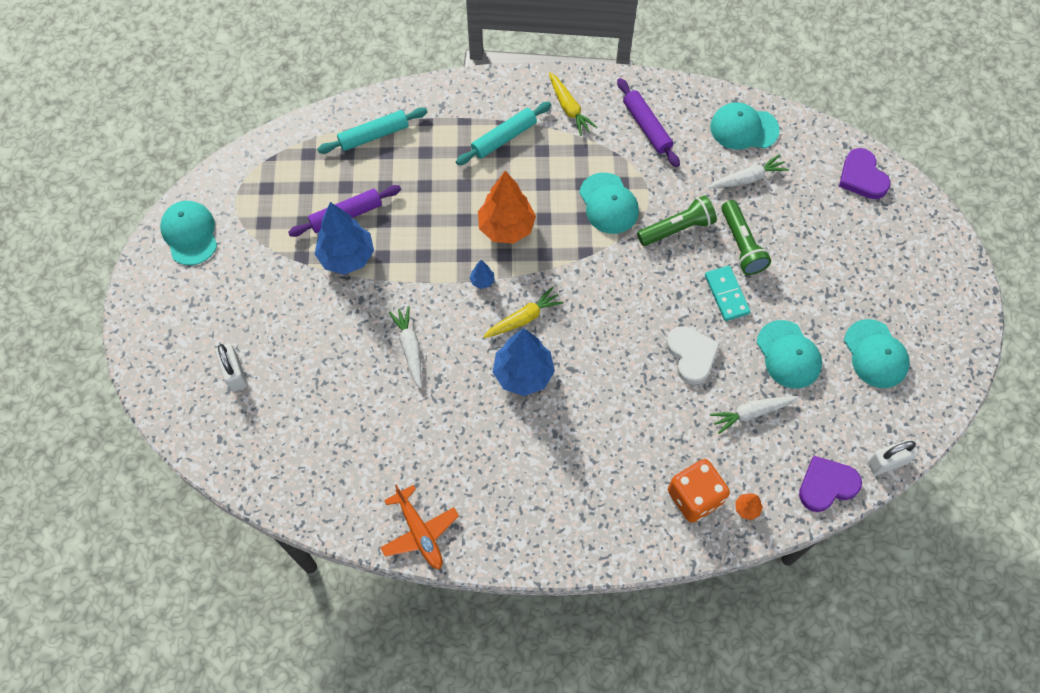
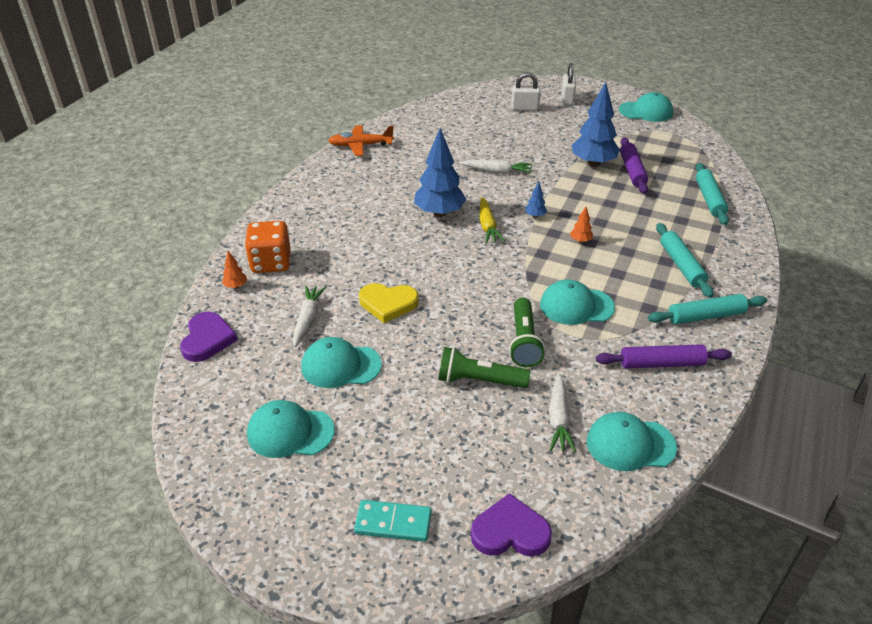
camera: 115 degrees right, 25 degrees down
(506, 228) = (580, 241): orange tree -> orange tree, size x0.42
(569, 108) = (705, 316): yellow carrot -> turquoise rolling pin
(691, 355) = (388, 304): white heart -> yellow heart
(726, 294) = (431, 348): turquoise domino -> turquoise domino (393, 523)
(744, 128) = (630, 444): turquoise cap -> turquoise cap turned 120 degrees counterclockwise
(887, 462) = (187, 389): white padlock -> white padlock (567, 99)

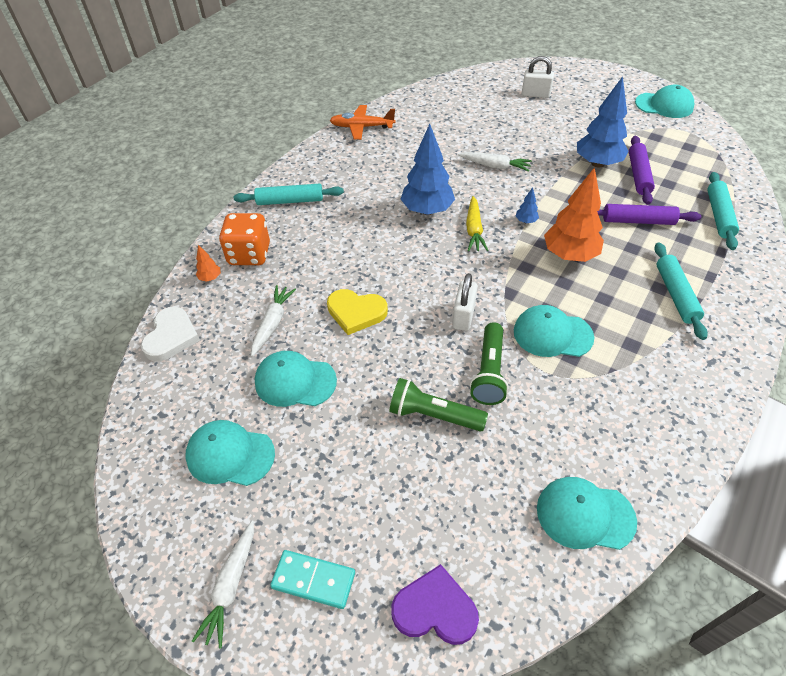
camera: 10 degrees right, 10 degrees up
(207, 339) = (171, 336): purple heart -> white heart
(558, 418) = (511, 472): white carrot -> white carrot (231, 585)
(567, 99) = (582, 86): white padlock -> white padlock (463, 316)
(580, 241) = (569, 255): orange tree -> orange tree, size x2.35
(661, 363) = (635, 416): purple rolling pin -> purple rolling pin (638, 221)
(705, 316) = (694, 361): turquoise rolling pin -> turquoise rolling pin (290, 201)

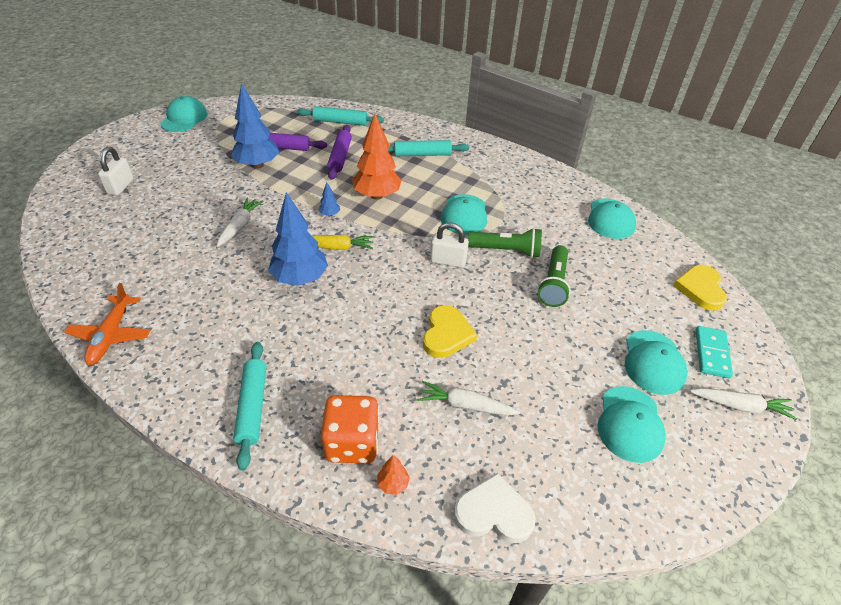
camera: 95 degrees left, 5 degrees down
(295, 381) = (537, 379): turquoise cap -> turquoise cap (653, 362)
(435, 609) = (700, 289): purple heart -> yellow heart

